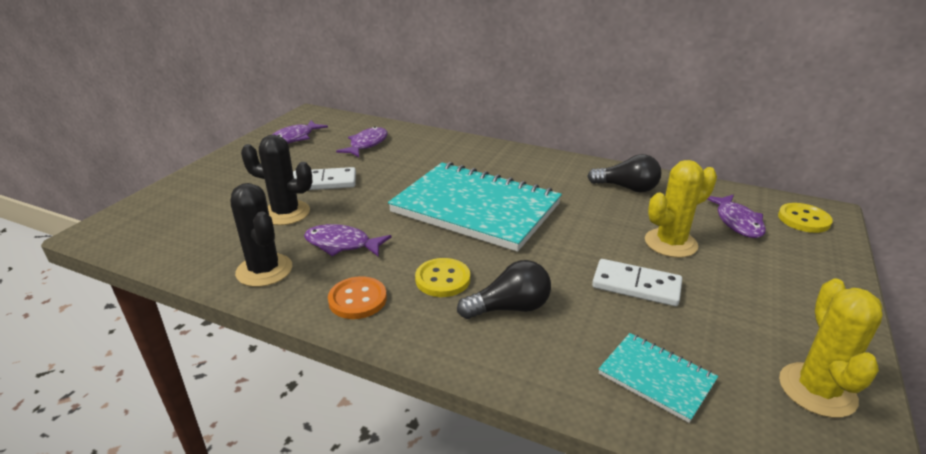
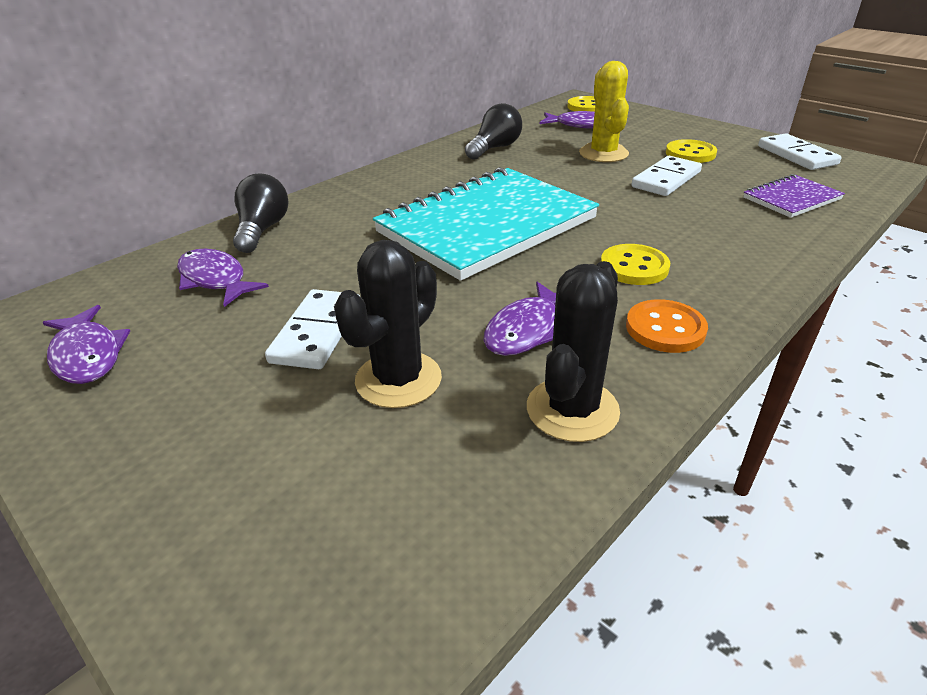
camera: 70 degrees left, 5 degrees up
(264, 270) = (572, 409): black cactus -> black cactus turned 45 degrees counterclockwise
(509, 308) = (693, 239): black light bulb -> black light bulb (262, 230)
(656, 378) = (791, 199): turquoise notebook -> purple notebook
(728, 298) = (690, 153): none -> yellow button
(817, 390) = (796, 155): yellow cactus -> white domino

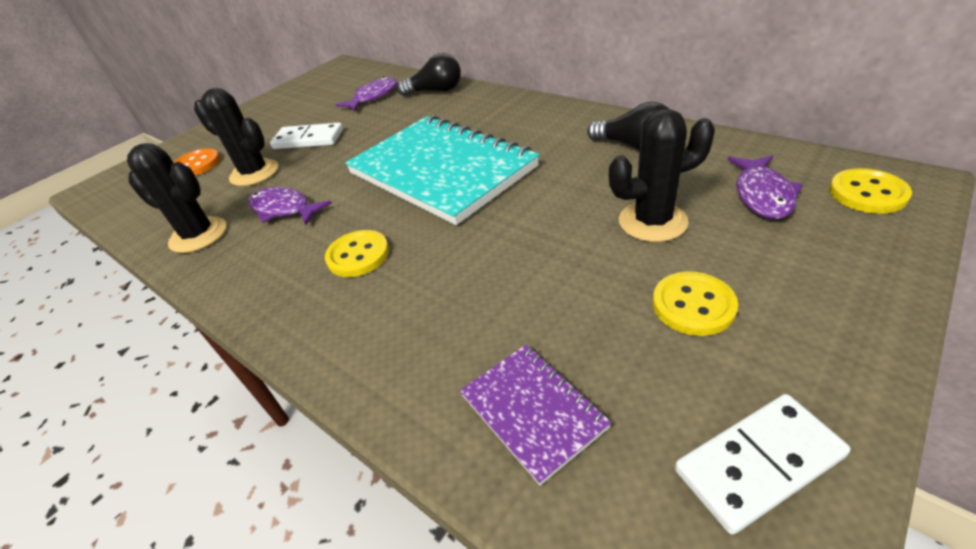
camera: 90 degrees right, 5 degrees up
(88, 355) = (310, 92): purple fish -> none
(603, 153) = (652, 221): yellow cactus -> black cactus
(665, 328) = (261, 274): orange button -> orange button (197, 165)
(666, 180) = (576, 278): white domino -> none

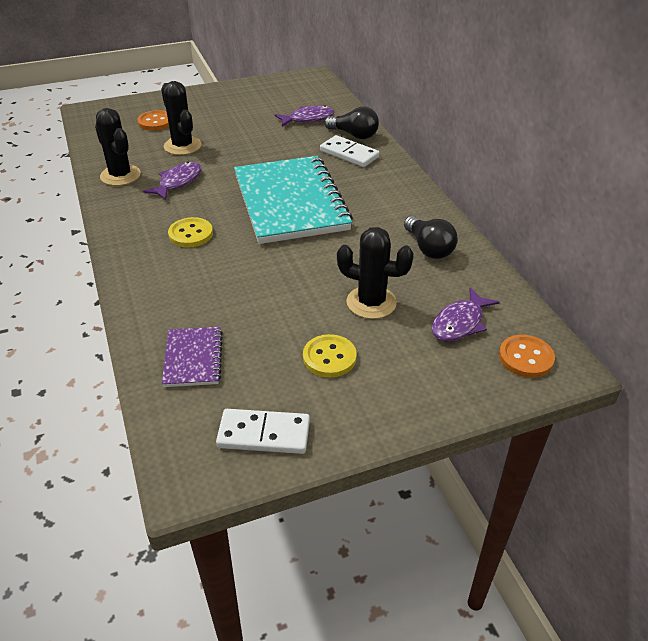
camera: 25 degrees right, 0 degrees up
(284, 209) = (178, 182): purple fish -> purple fish turned 60 degrees clockwise
(308, 139) = (235, 135): white domino -> white domino (349, 154)
(867, 193) = (526, 358): yellow button -> orange button

